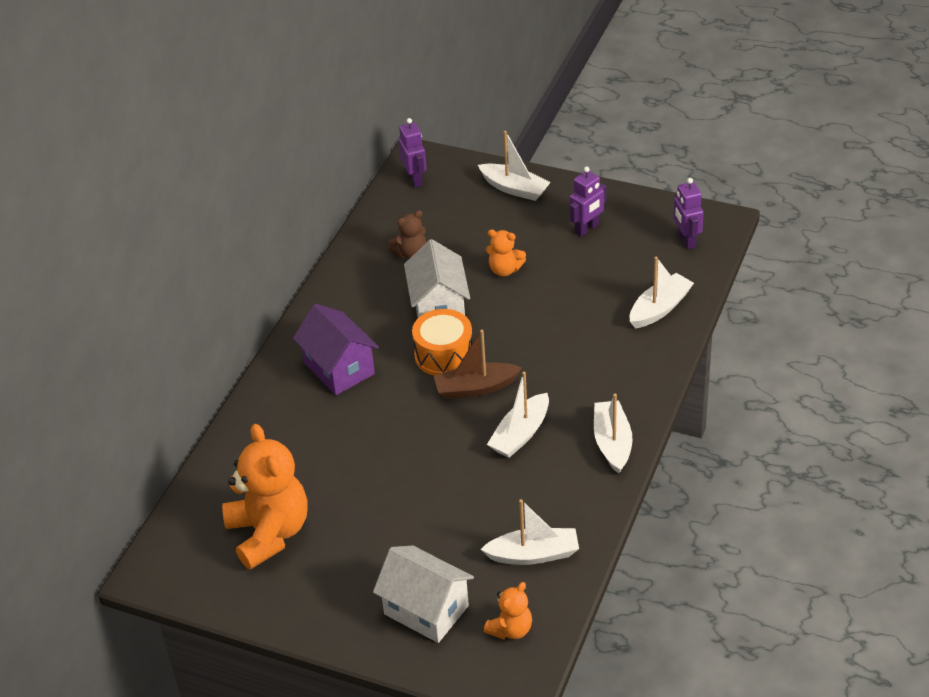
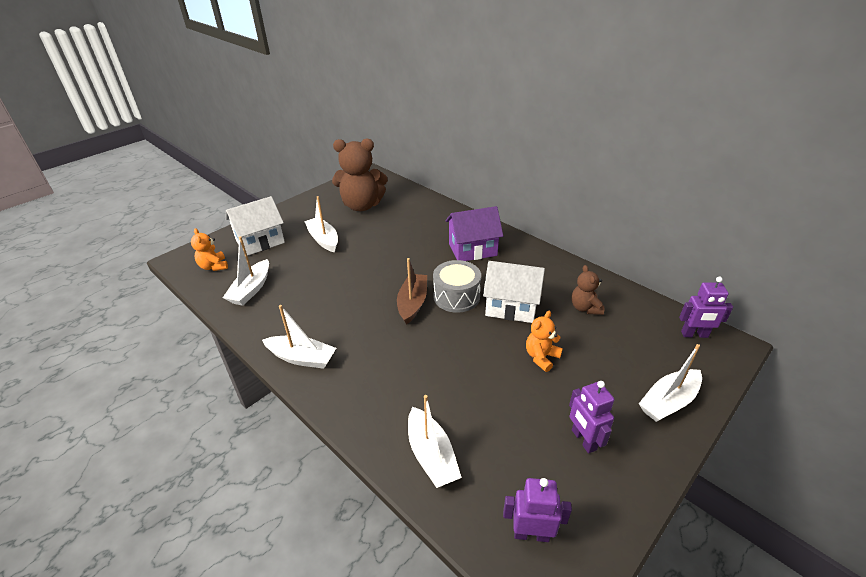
camera: 110 degrees right, 5 degrees down
(269, 533) = (362, 205): orange teddy bear -> brown teddy bear
(444, 355) = (456, 296): orange drum -> grey drum
(520, 434) = (351, 312): white boat -> white boat (323, 239)

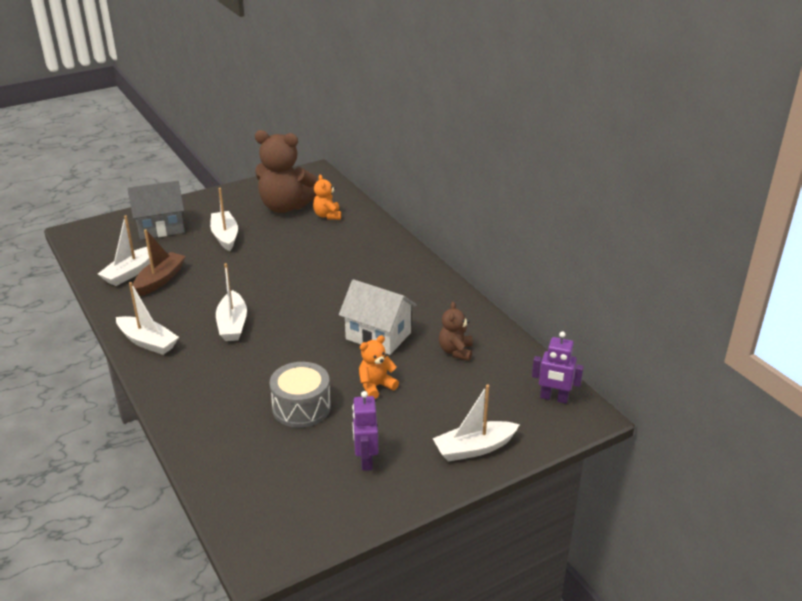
camera: 15 degrees right, 5 degrees down
(214, 266) = (105, 244): orange teddy bear -> orange teddy bear (327, 215)
(260, 242) = (160, 228): white house -> grey house
(412, 303) = (279, 314): brown boat -> brown boat (160, 280)
(431, 455) = (220, 441): white boat -> white boat (232, 324)
(456, 296) = (328, 316): grey drum -> grey drum (301, 407)
(472, 249) = (376, 273): purple house -> none
(531, 534) = (269, 514): purple robot -> none

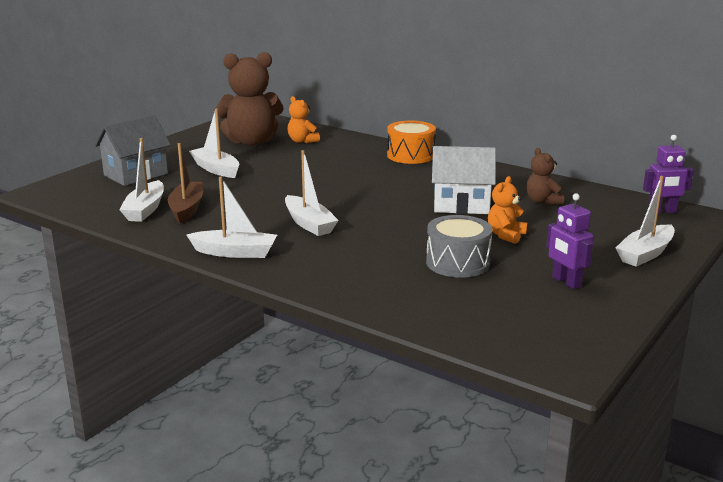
camera: 25 degrees left, 10 degrees down
(401, 258) = (410, 155): none -> orange drum

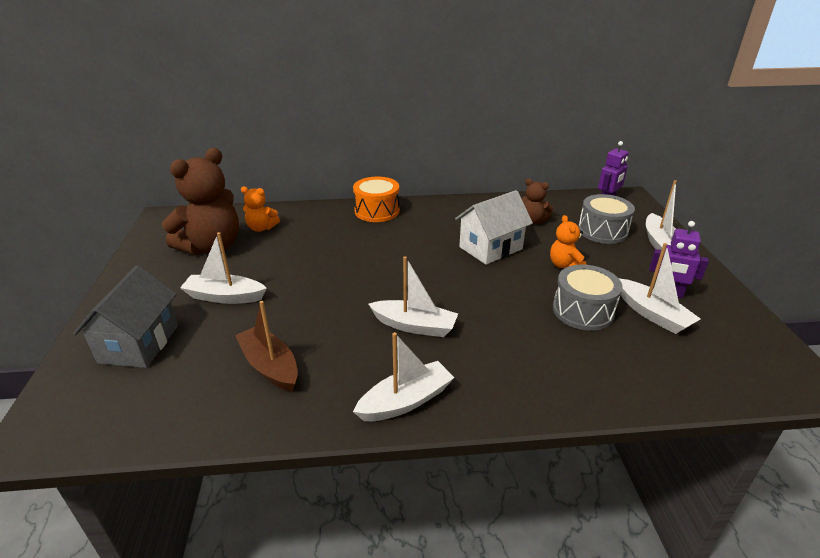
camera: 40 degrees left, 10 degrees up
(145, 209) = (223, 391): white boat -> white boat (652, 314)
(601, 228) = (602, 231): none -> grey drum

